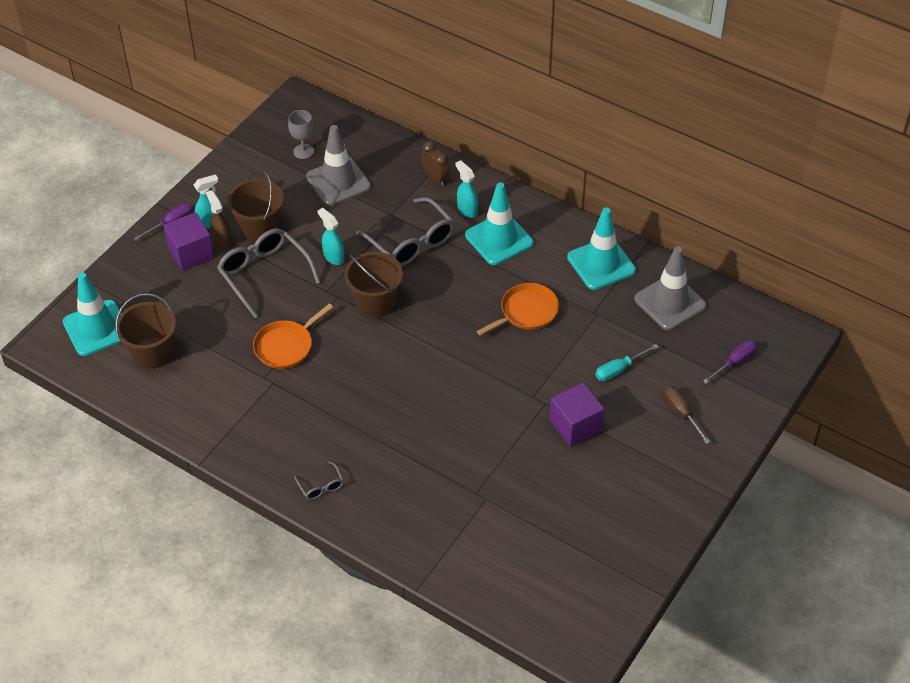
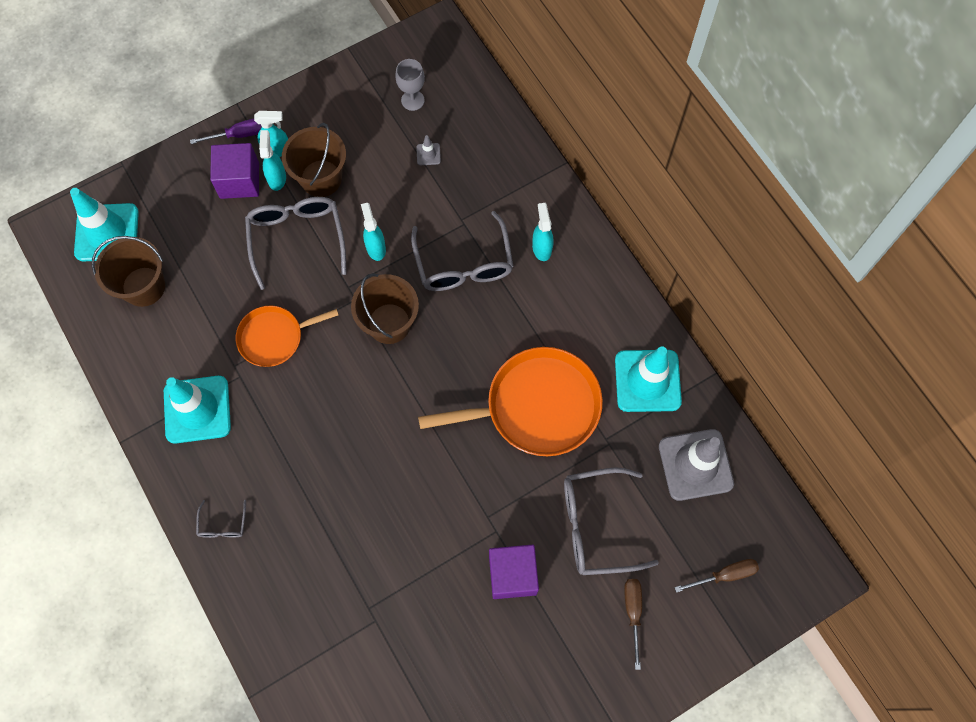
camera: 25 degrees right, 20 degrees up
(222, 240) = (277, 178): brown spray bottle -> turquoise spray bottle
(338, 182) = (428, 154): grey traffic cone -> grey traffic cone, size x0.40
(435, 178) = (530, 193): brown clock -> none
(499, 239) = (556, 300): turquoise traffic cone -> turquoise traffic cone (197, 409)
(526, 312) = (536, 406): orange pan -> orange pan, size x1.70
(619, 369) = (595, 525): turquoise screwdriver -> grey glasses
(734, 362) = (724, 575): purple screwdriver -> brown screwdriver

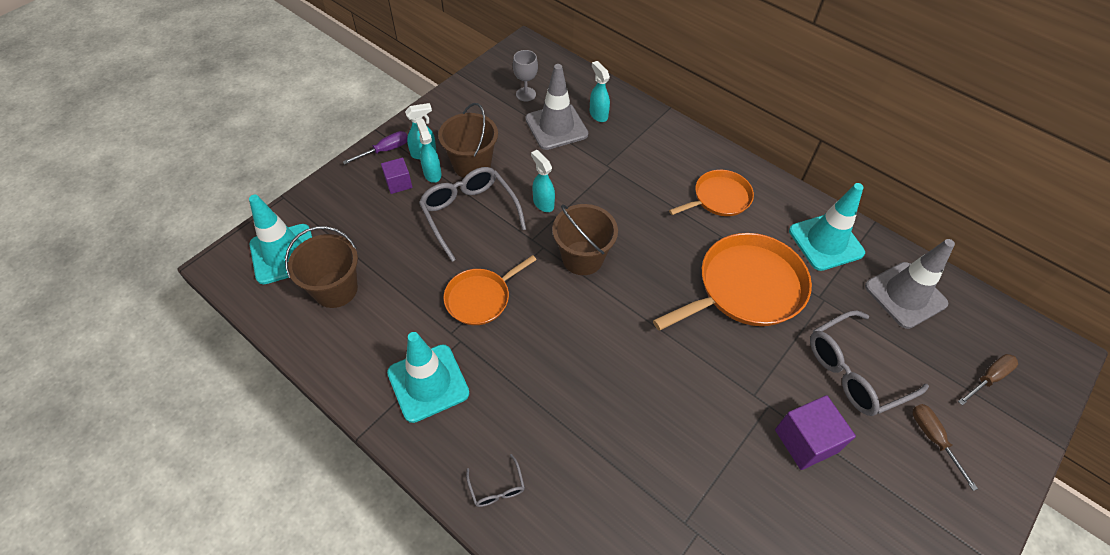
camera: 20 degrees left, 15 degrees down
(239, 180) = (398, 183): purple cube -> purple cube, size x0.62
(428, 154) = (556, 127): grey traffic cone -> grey traffic cone, size x2.49
(464, 264) = (625, 196): grey glasses -> none
(541, 248) = (683, 168): turquoise spray bottle -> turquoise spray bottle (598, 114)
(562, 295) = (719, 198): none -> orange pan

